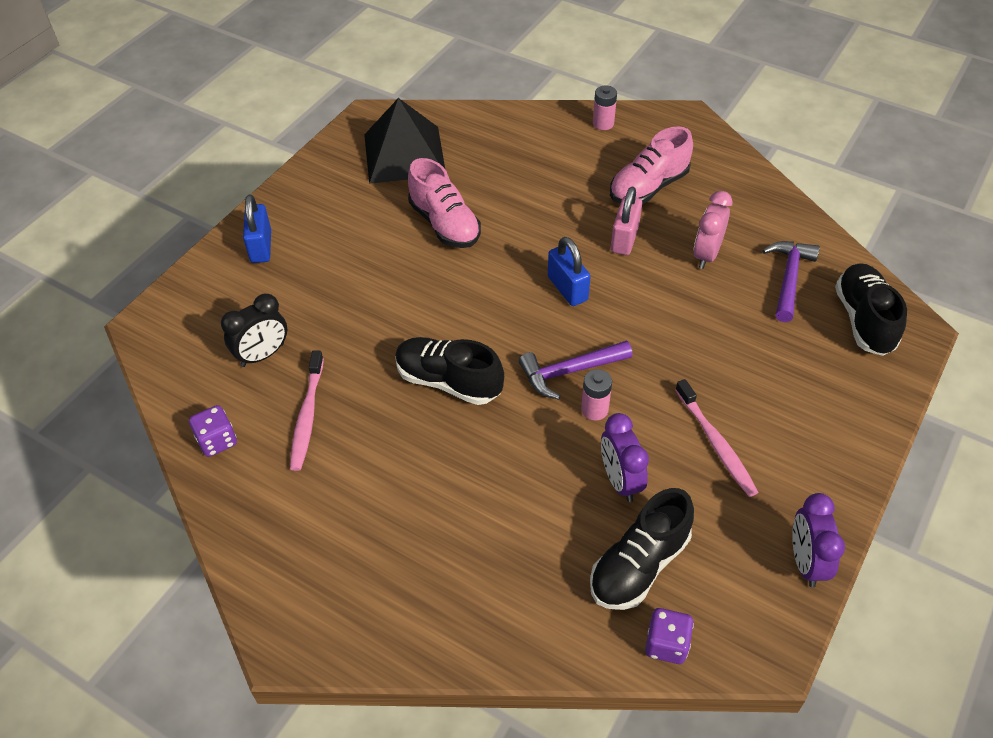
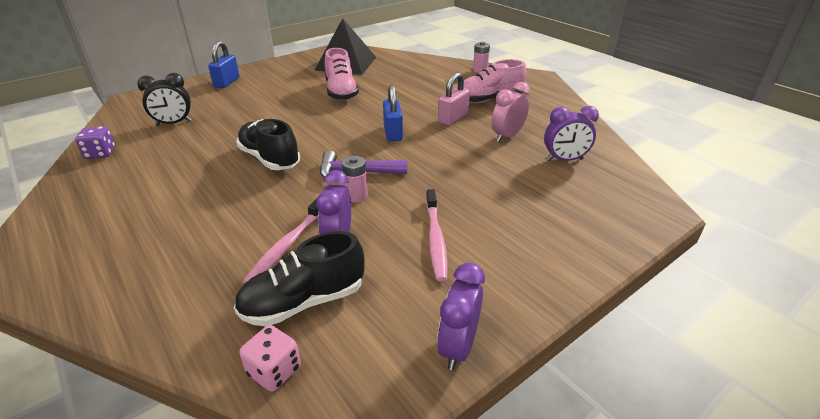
camera: 20 degrees right, 15 degrees down
(307, 416) = (165, 154): pink toothbrush -> pink toothbrush (287, 245)
(666, 644) = (274, 371): purple dice -> pink dice
(789, 279) = (564, 160): purple hammer -> purple clock
(864, 320) = (616, 195): black shoe -> none

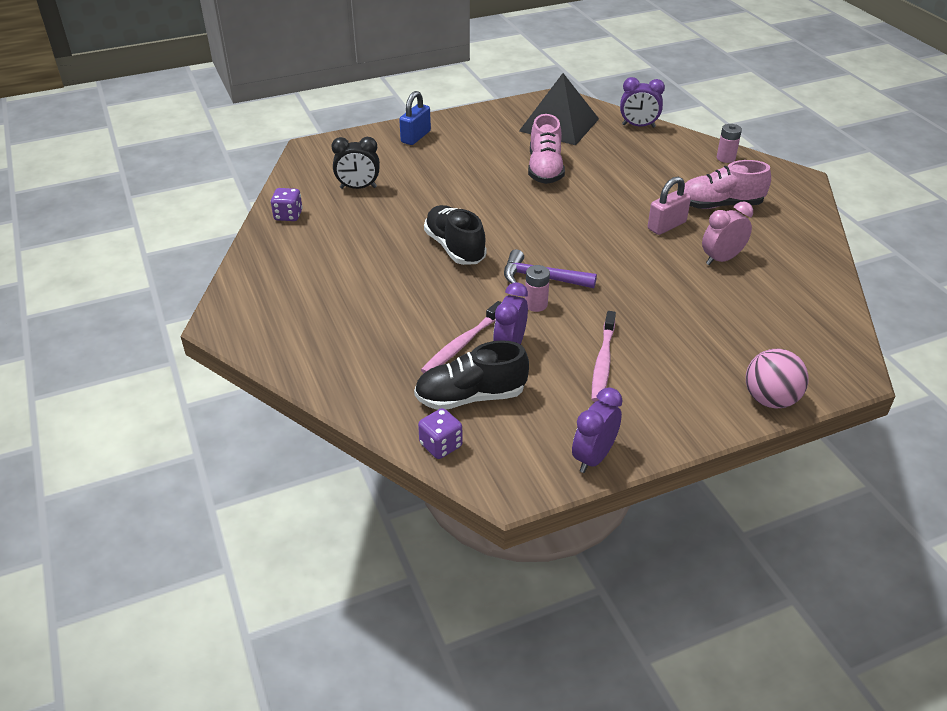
camera: 15 degrees right, 5 degrees up
(274, 371) = (441, 445): pink dice -> purple dice
(393, 133) = (592, 235): blue padlock -> none
(564, 160) = (775, 299): purple clock -> purple clock (638, 126)
(605, 246) = (770, 399): none -> pink ball

